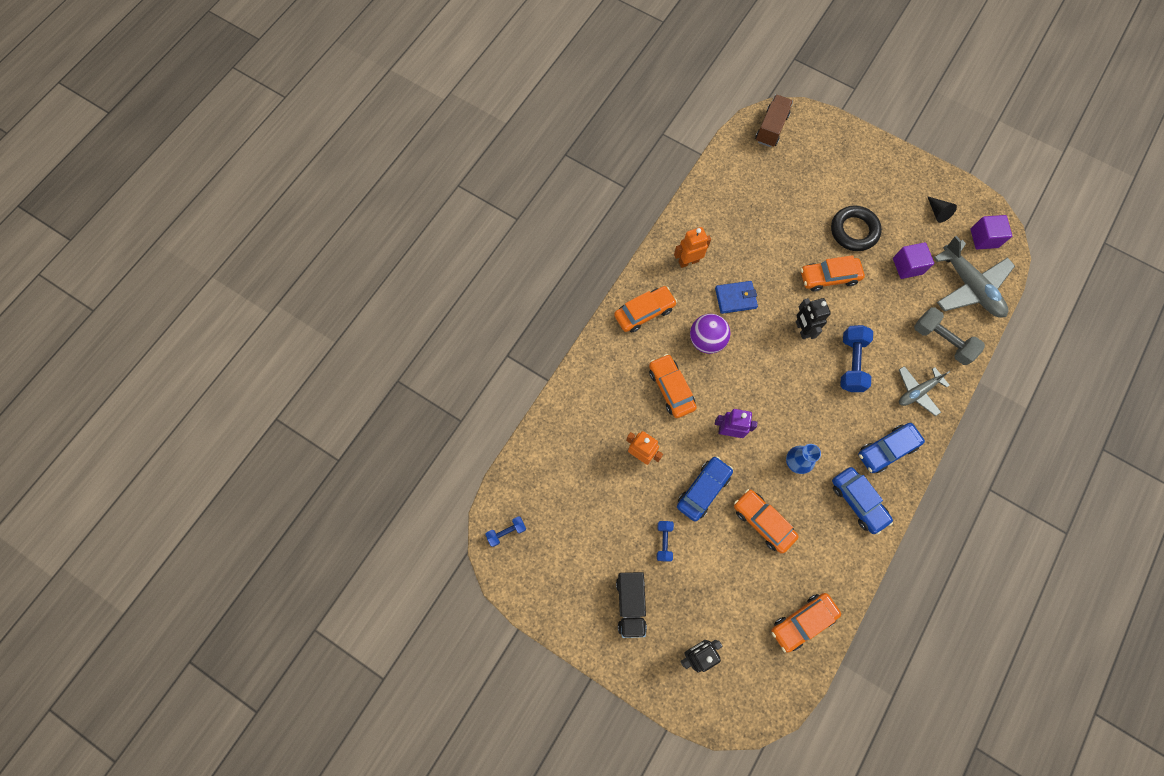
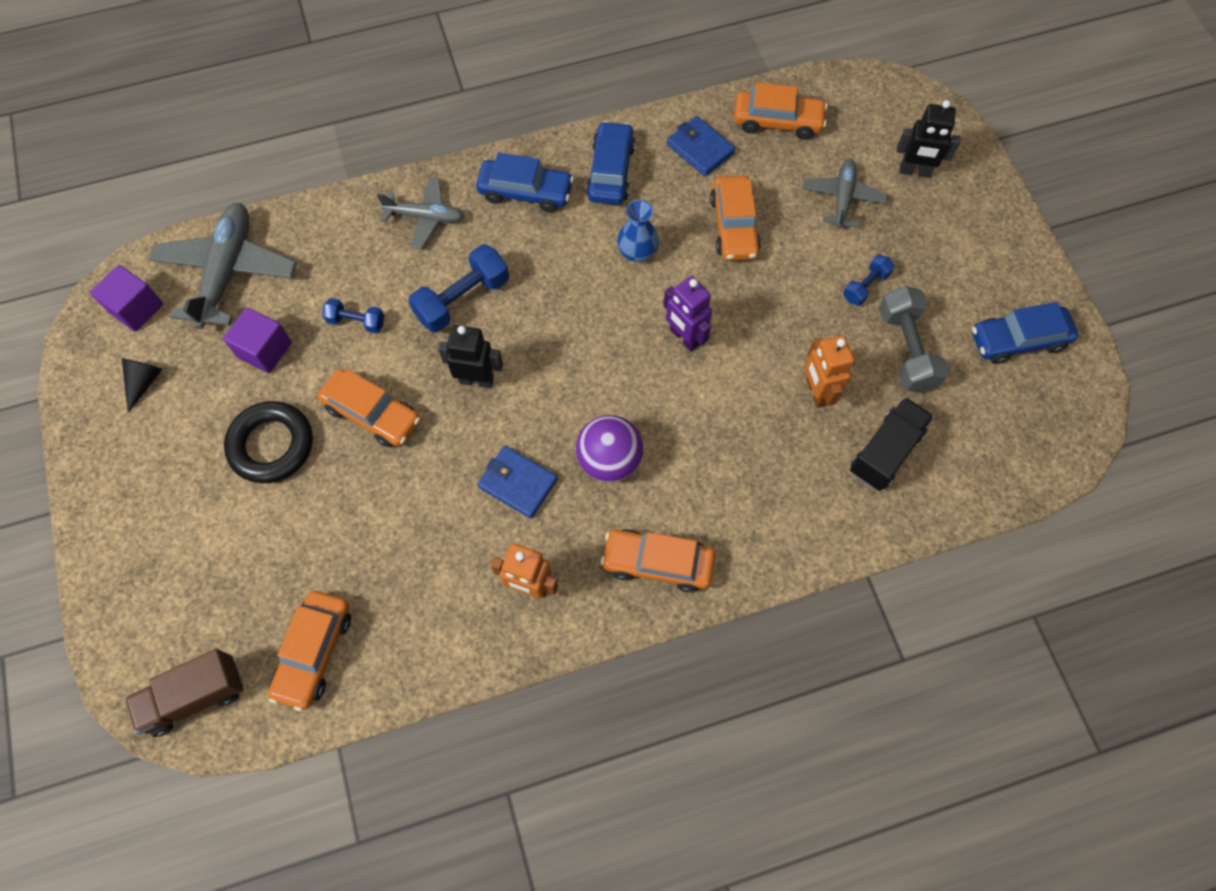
camera: 140 degrees left, 5 degrees down
(506, 532) = (1057, 430): blue dumbbell -> blue dumbbell (356, 321)
(630, 604) = (954, 257): black truck -> black truck (885, 452)
(671, 388) = (710, 437): orange car -> orange car (314, 652)
(703, 490) = (773, 302): blue car -> blue car (1018, 340)
(721, 594) = (842, 198): none -> grey plane
(802, 329) = (476, 380): black robot -> black robot turned 105 degrees counterclockwise
(826, 561) = (700, 149): none -> blue wallet
(942, 341) = (334, 243): grey dumbbell -> grey dumbbell (906, 349)

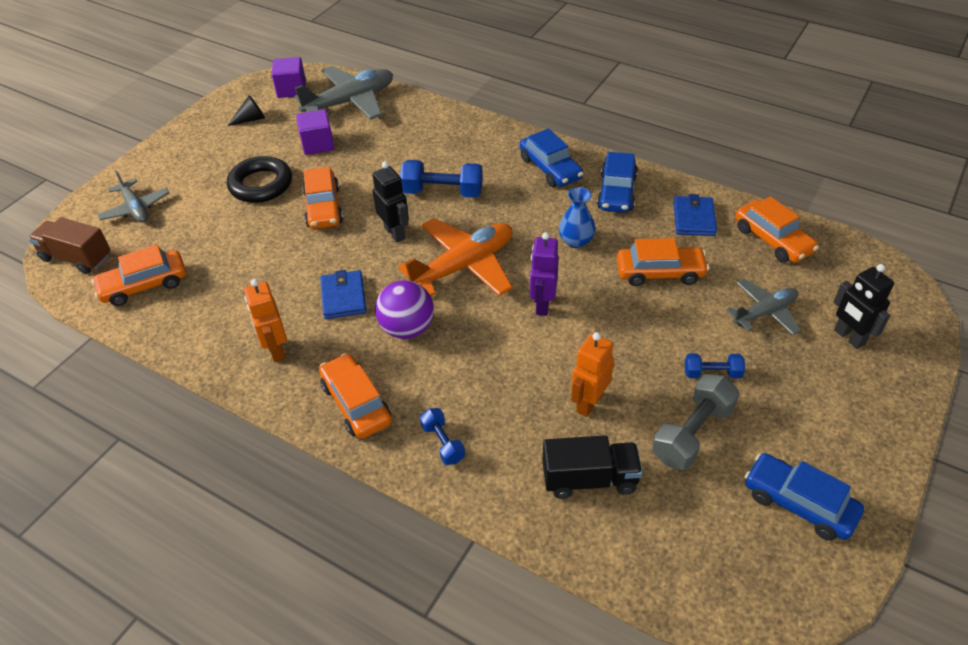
camera: 50 degrees right, 20 degrees down
(356, 321) = (376, 163): blue dumbbell -> blue dumbbell (443, 443)
(425, 217) = (478, 143): grey plane -> grey plane (135, 208)
(578, 359) = (463, 266): none -> orange plane
(610, 172) = (616, 192): blue car -> blue car turned 135 degrees clockwise
(733, 226) = (660, 273): orange car -> orange car turned 135 degrees counterclockwise

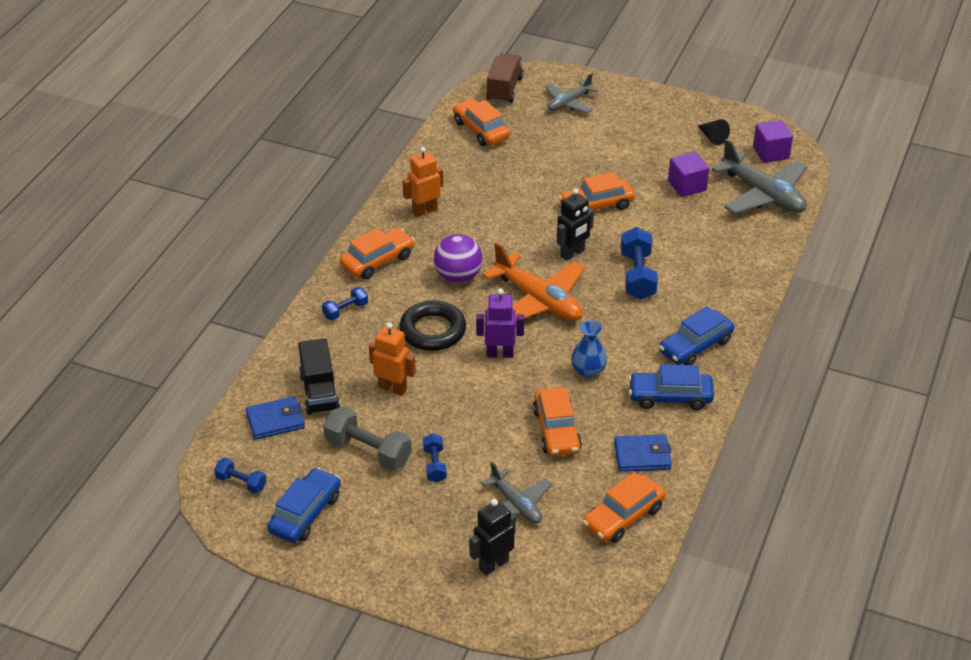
camera: 80 degrees right, 5 degrees down
(261, 184) = (618, 163): black ring -> black ring (433, 331)
(343, 297) = (487, 236): blue wallet -> blue wallet (275, 420)
(753, 576) = (241, 483): none -> blue dumbbell

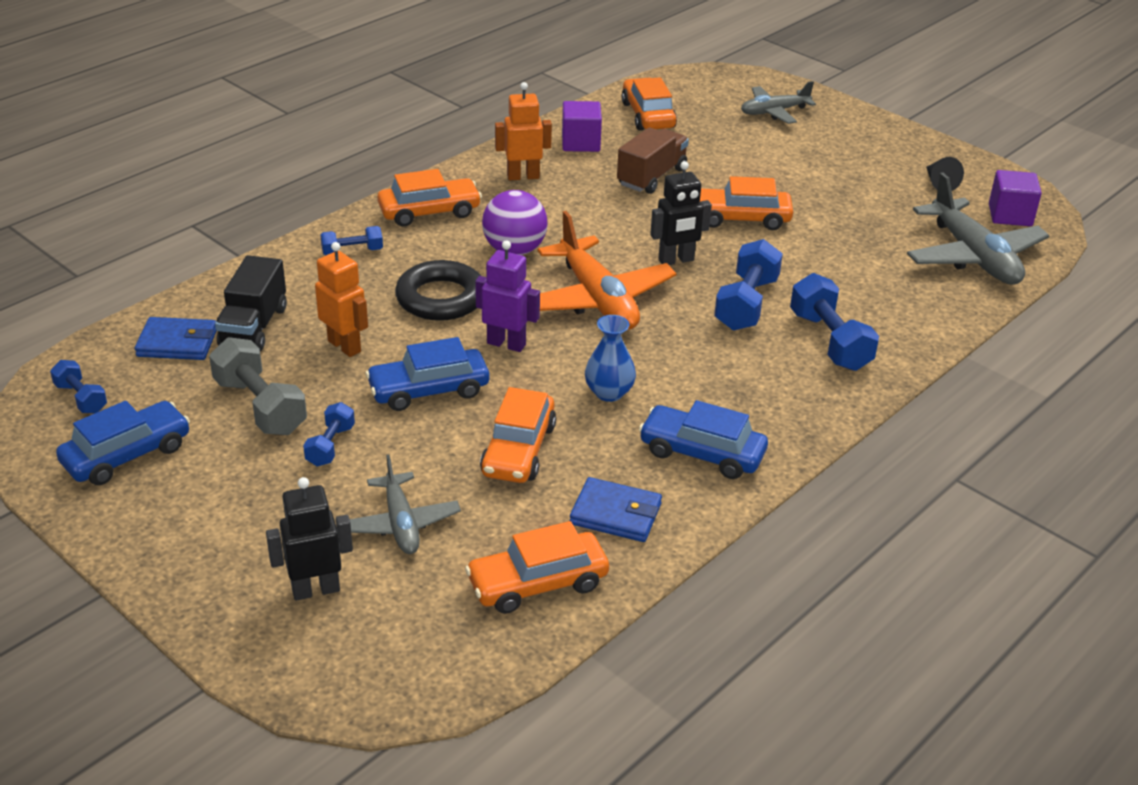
camera: 20 degrees right, 5 degrees down
(504, 89) = (703, 84): brown truck -> brown truck (651, 177)
(687, 186) = (874, 224): purple cube -> purple cube (580, 143)
(695, 346) = (775, 402): blue car -> blue car (429, 390)
(705, 289) = (829, 341): none -> blue dumbbell

